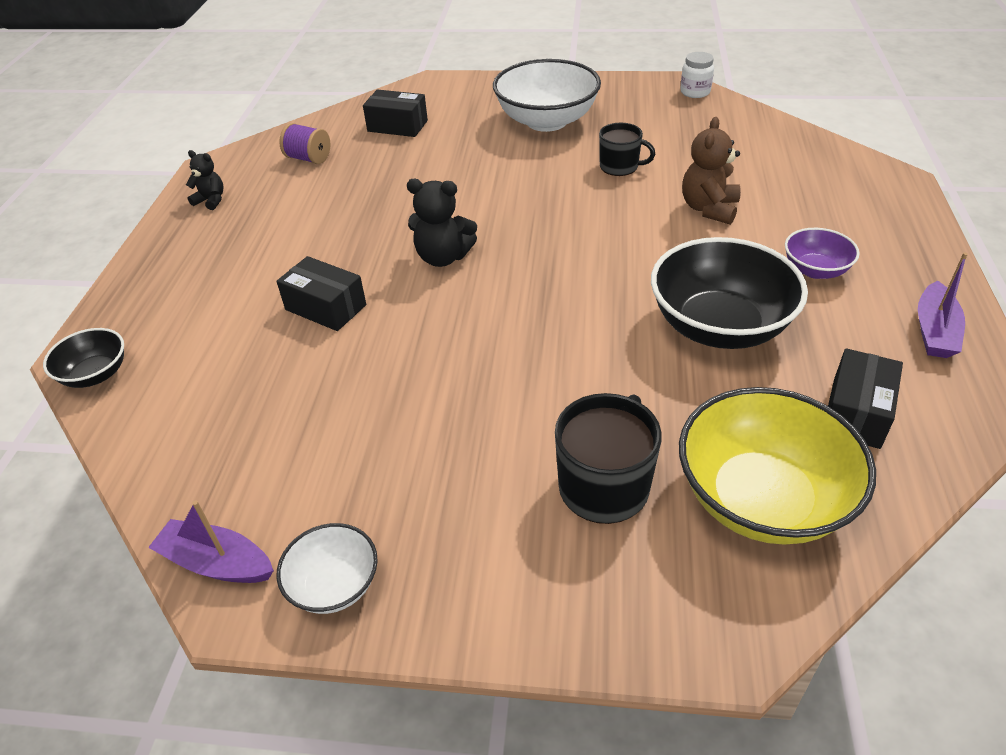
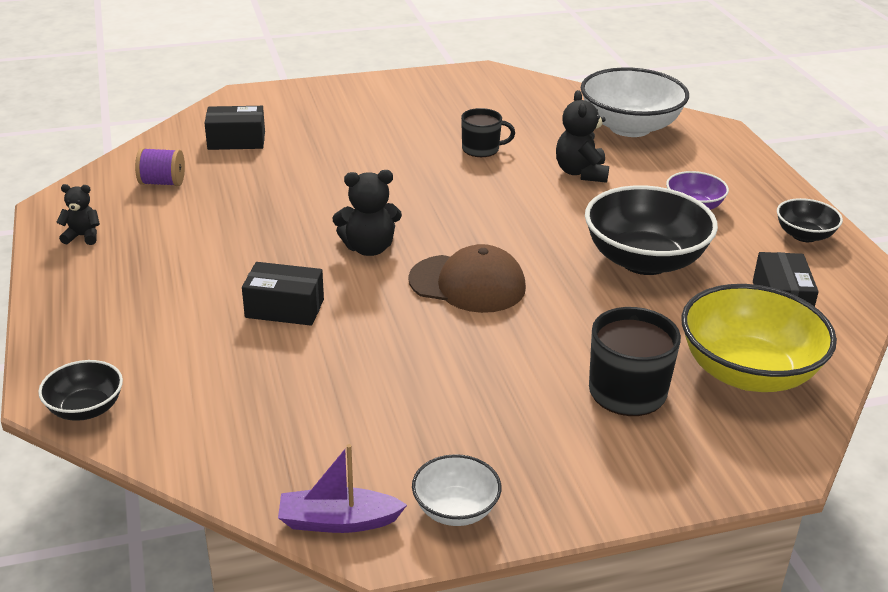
camera: 25 degrees left, 10 degrees down
(513, 316) = (467, 284): none -> brown cap
(546, 121) = (386, 118): white bowl -> white bowl (630, 127)
(695, 92) = (508, 77): white jar -> none
(709, 209) = (581, 173): brown teddy bear -> black teddy bear
(934, 331) = (804, 235): purple boat -> black bowl

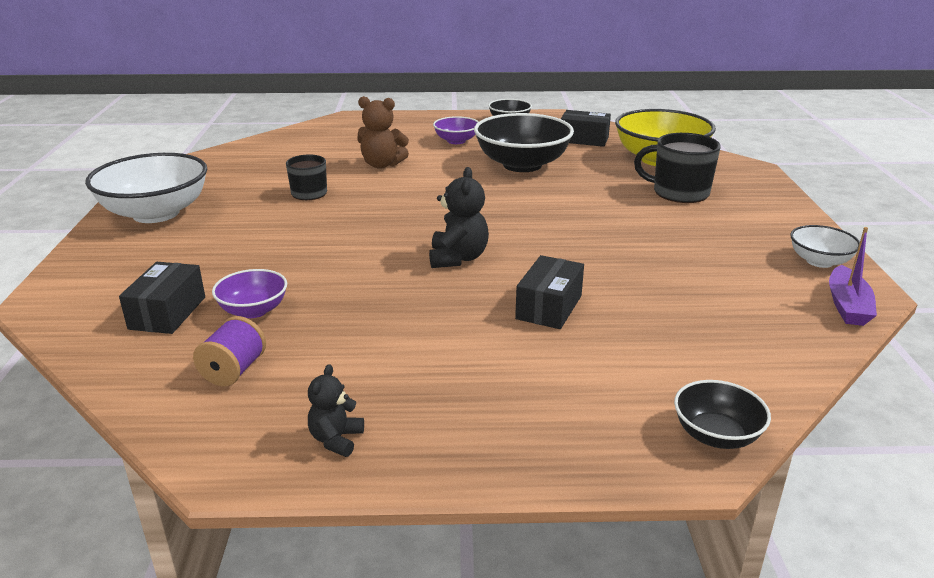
camera: 75 degrees left, 5 degrees down
(247, 171) = (253, 310): none -> purple bowl
(467, 284) = (533, 225): brown cap -> none
(581, 173) = (382, 165): black teddy bear -> brown teddy bear
(630, 127) = (321, 140): white bowl -> white bowl (156, 213)

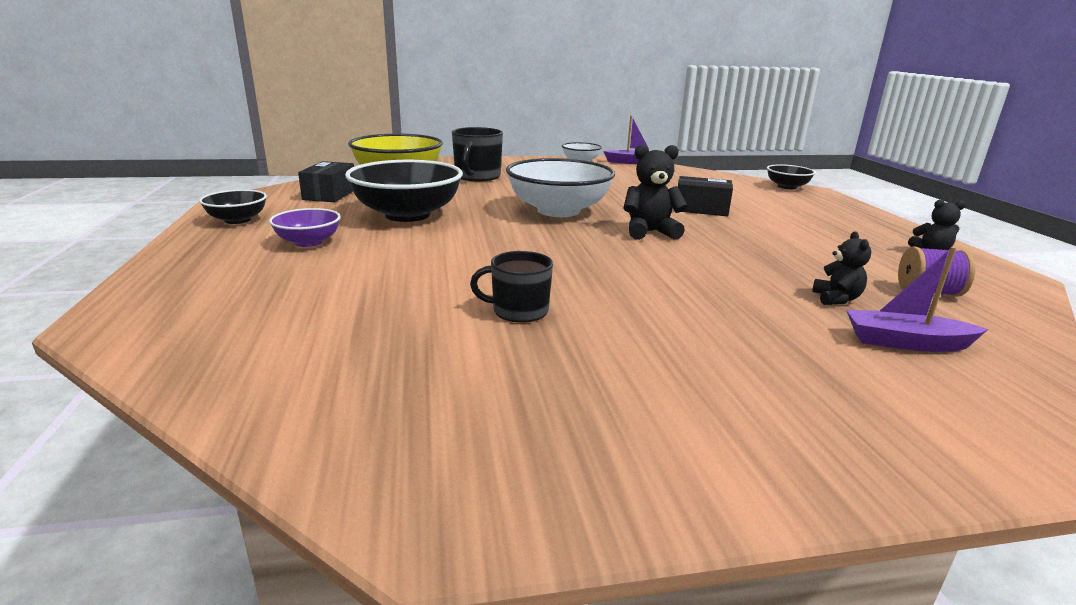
camera: 100 degrees left, 5 degrees down
(156, 213) = (665, 438): white bowl -> white bowl (558, 211)
(167, 313) = (905, 342): black box -> purple boat
(253, 310) = (836, 299): purple bowl -> black teddy bear
(382, 165) = (400, 276): brown teddy bear -> none

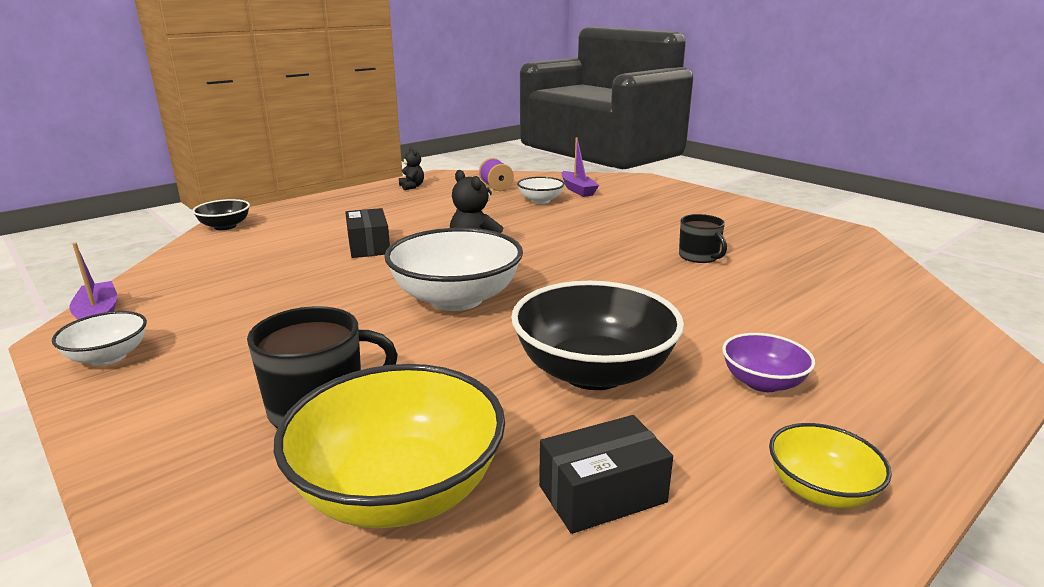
camera: 120 degrees left, 0 degrees up
(237, 220) = (820, 490): black bowl -> yellow bowl
(836, 299) = (540, 200): black teddy bear -> white bowl

